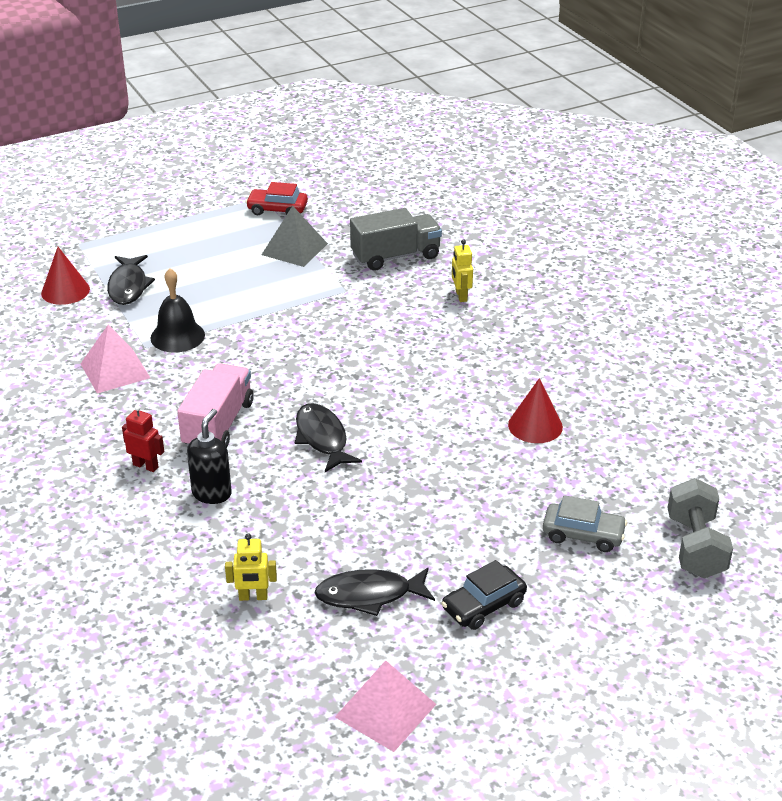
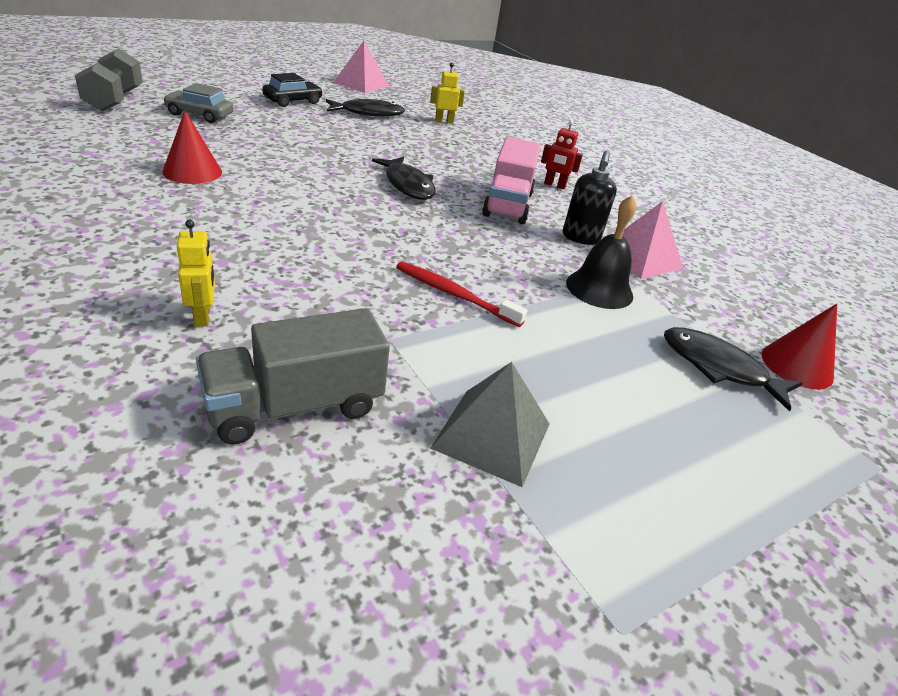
camera: 170 degrees right, 0 degrees up
(128, 286) = (718, 368): black fish -> black fish turned 45 degrees counterclockwise
(212, 493) = (492, 165): black soap dispenser -> black soap dispenser (580, 238)
(277, 210) = (565, 573): red car -> none
(297, 322) = (455, 295): none -> red toothbrush

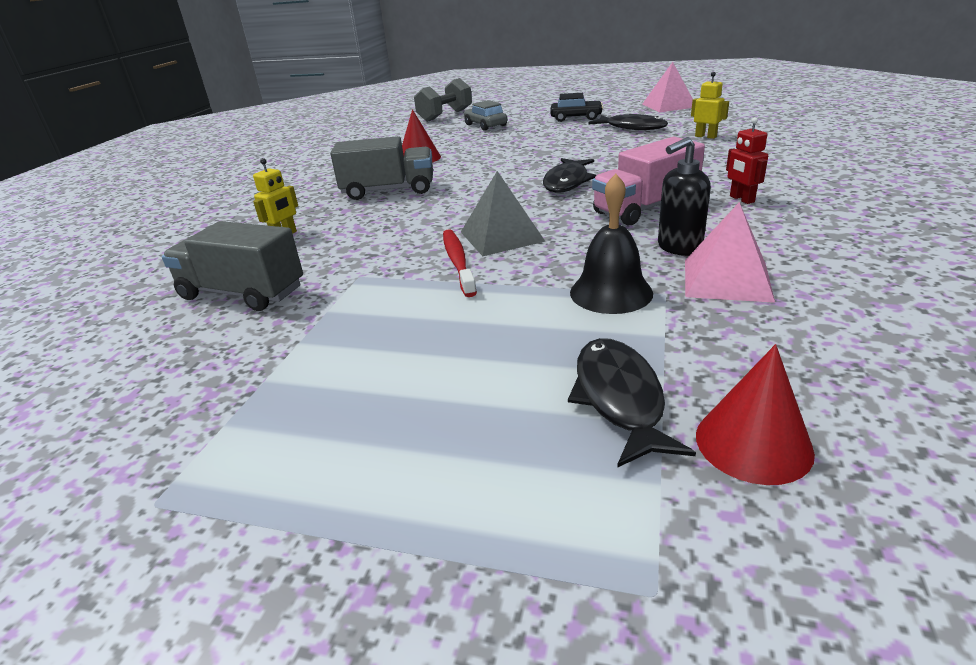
camera: 55 degrees right, 5 degrees down
(232, 224) = (388, 190): none -> grey truck
(492, 435) = (309, 354): grey pyramid -> grey pyramid (501, 236)

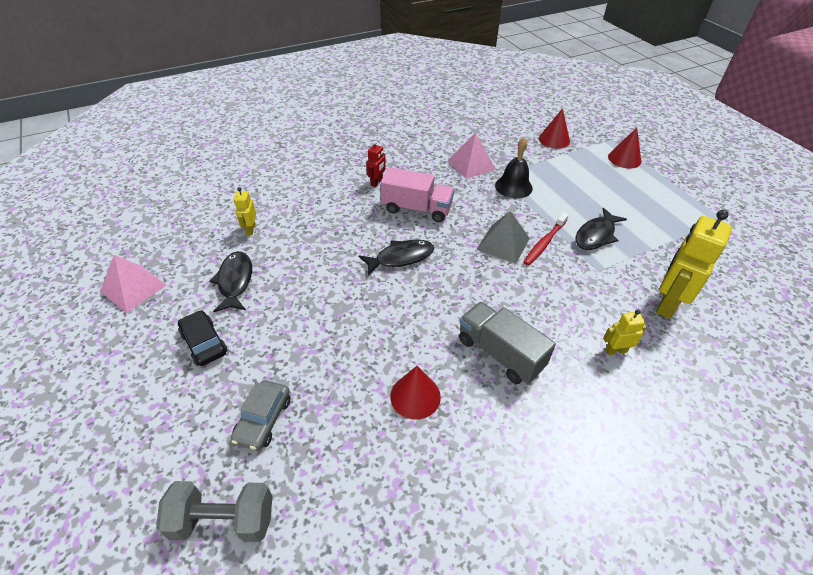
camera: 135 degrees left, 15 degrees up
(242, 293) = (667, 303): grey truck -> yellow robot
(528, 526) = (624, 159): none -> red cone
(620, 398) = (567, 163): black fish -> black fish (596, 235)
(678, 248) = (455, 183): black soap dispenser -> none

